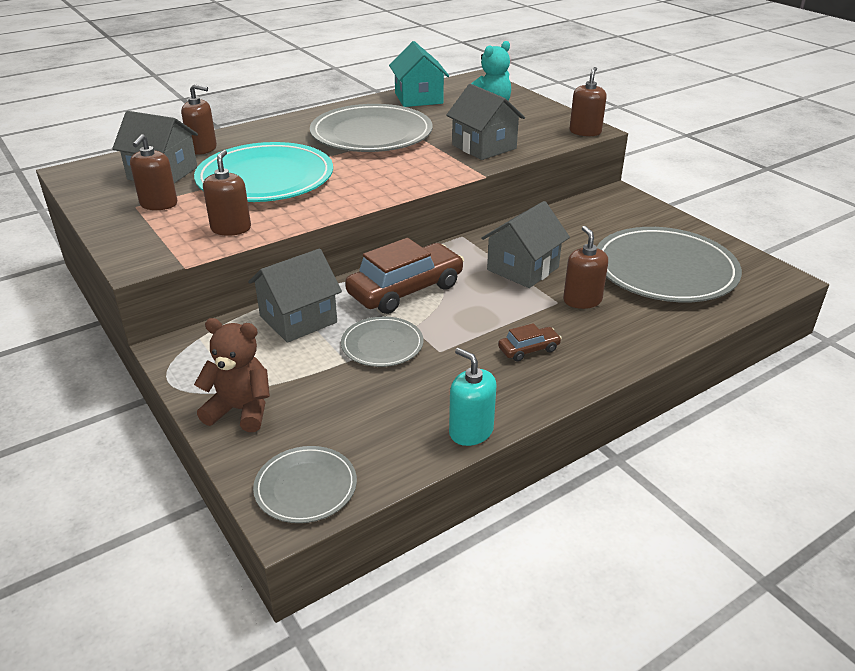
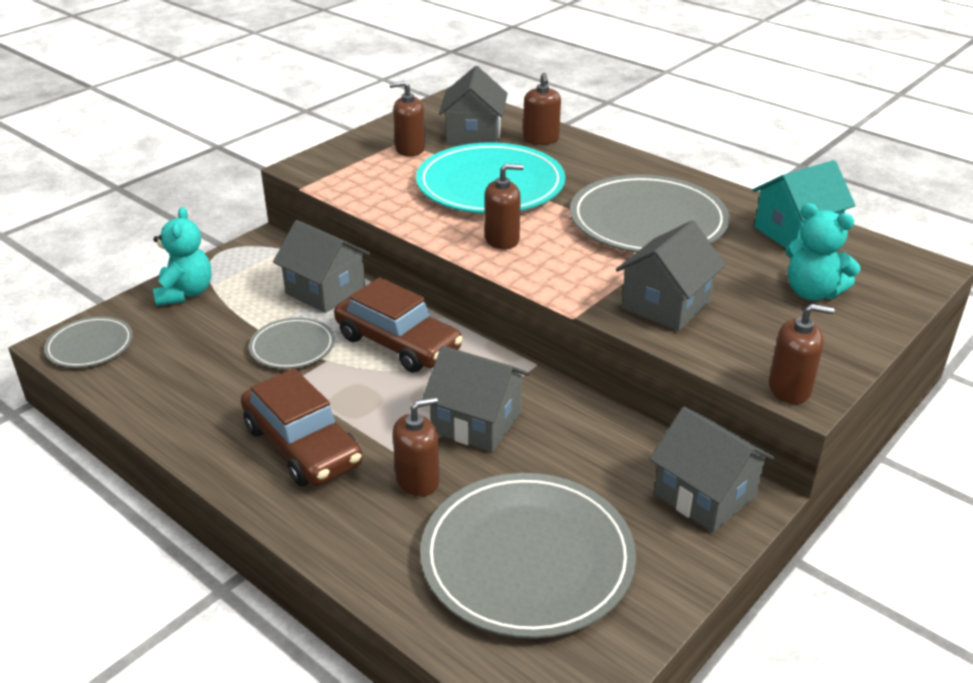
camera: 75 degrees right, 0 degrees up
(231, 228) = (376, 192): brown soap dispenser -> brown soap dispenser (502, 239)
(241, 410) = (185, 293): brown teddy bear -> turquoise teddy bear
(471, 431) = (160, 423): turquoise soap dispenser -> none
(529, 349) = (302, 446): brown car -> brown car, size x2.15
(614, 205) = (705, 495): none -> grey house

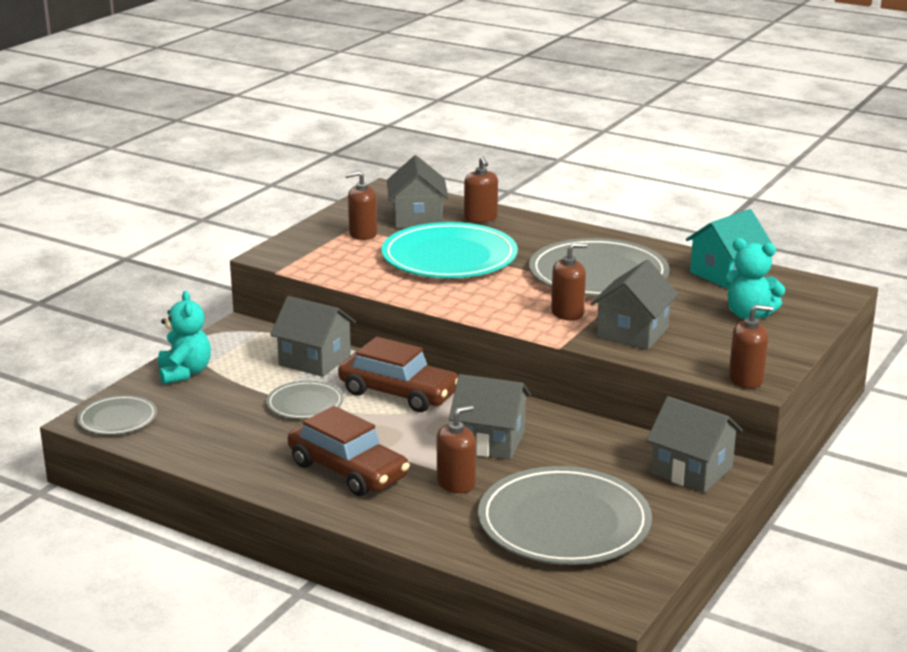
camera: 10 degrees left, 10 degrees down
(502, 239) = (477, 297): brown soap dispenser -> brown soap dispenser (567, 313)

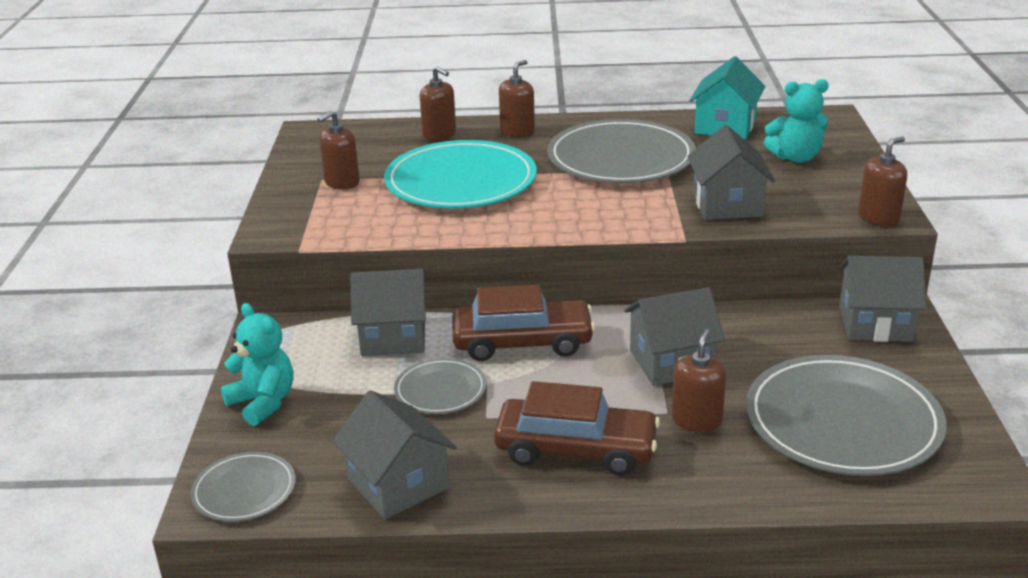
camera: 30 degrees left, 5 degrees up
(417, 219) = (378, 151): grey house -> grey house (398, 484)
(567, 313) = (645, 203): brown soap dispenser -> brown soap dispenser (517, 131)

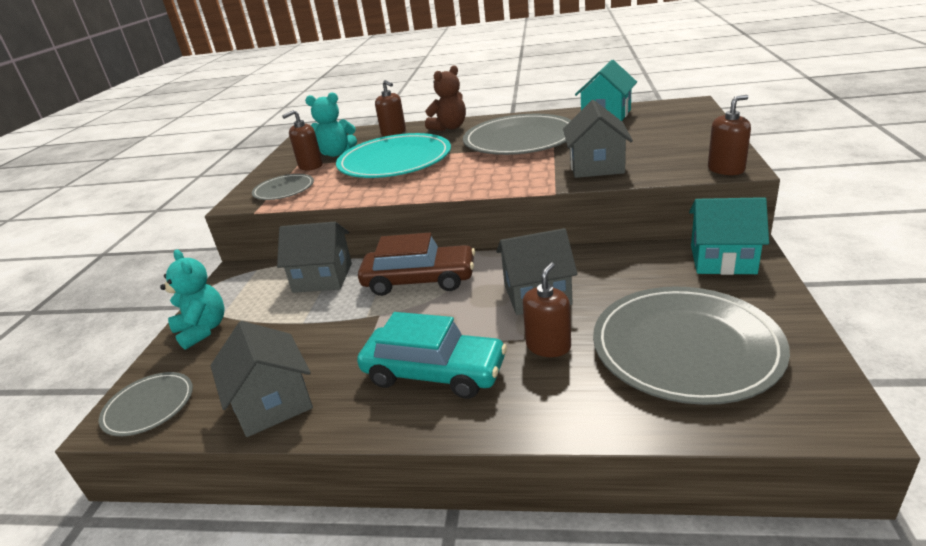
camera: 10 degrees right, 0 degrees up
(440, 390) = (341, 319): grey plate -> grey plate (284, 190)
(517, 131) = (449, 127): brown soap dispenser -> brown teddy bear
(576, 450) = (434, 373): brown car -> turquoise car
(795, 157) = (659, 131): turquoise teddy bear -> turquoise teddy bear (336, 153)
(875, 323) = (722, 259): grey house -> turquoise house

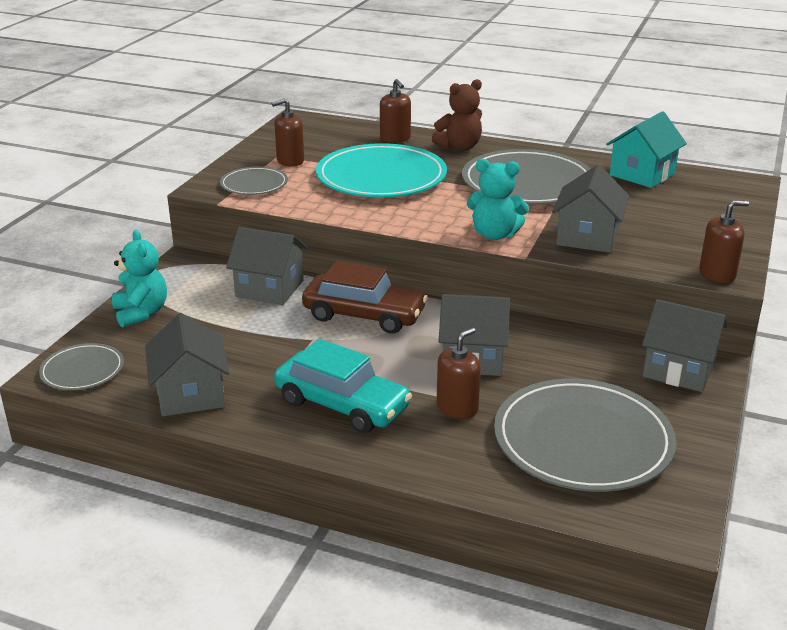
camera: 10 degrees right, 0 degrees up
(336, 153) = (323, 151): turquoise teddy bear -> turquoise teddy bear (494, 234)
(722, 259) = (679, 369): turquoise house -> grey house

